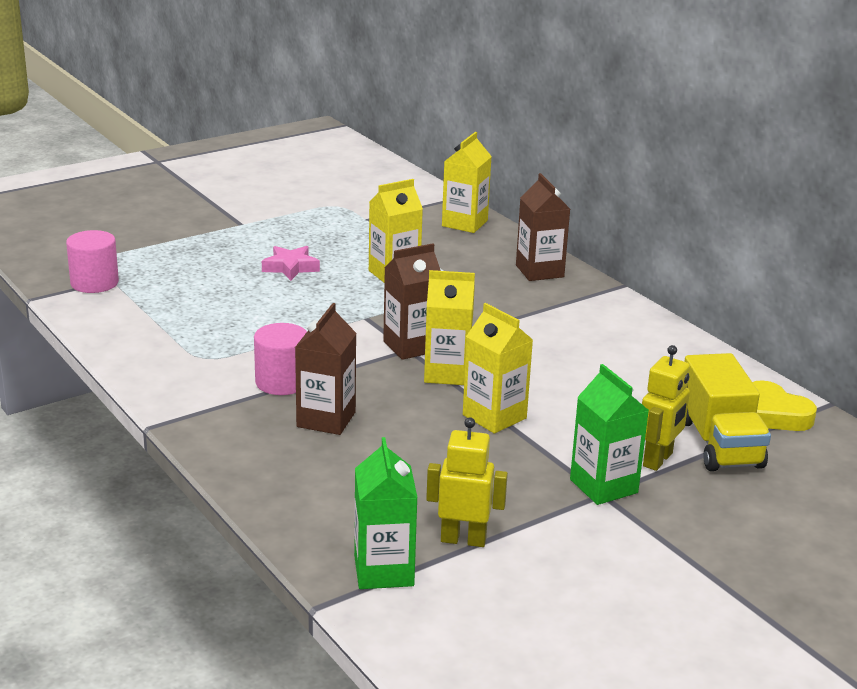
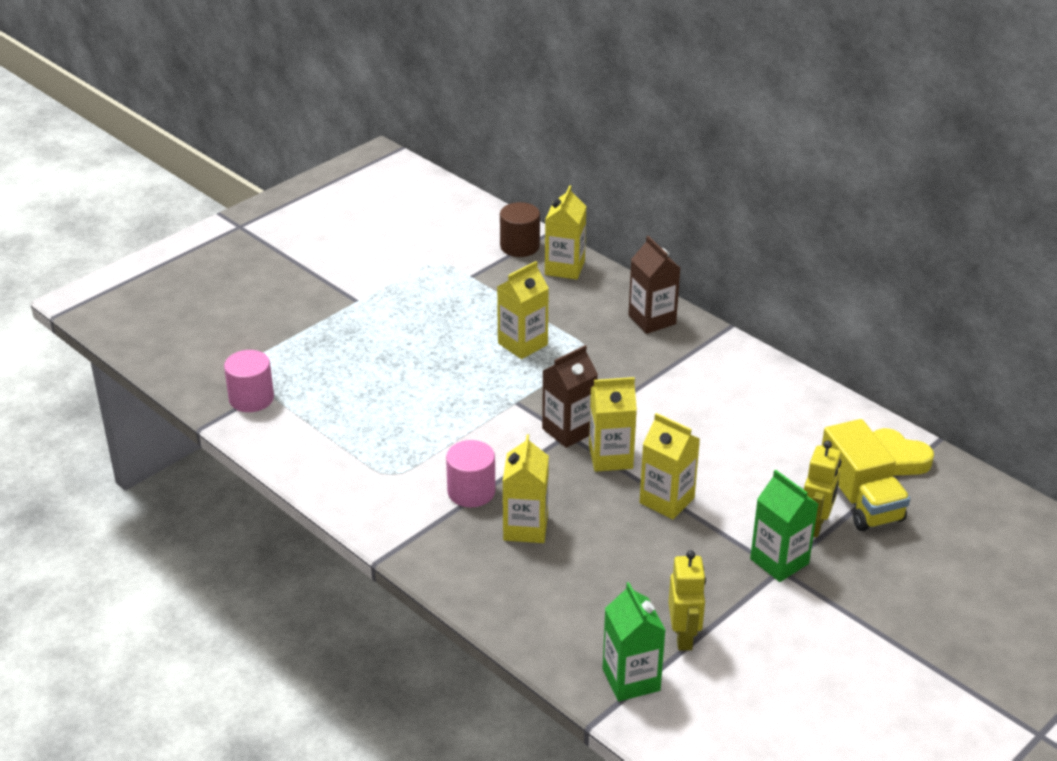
camera: 10 degrees left, 10 degrees up
(290, 267) = (425, 350): pink star -> none
(326, 419) = (525, 528): brown carton -> yellow carton
(426, 203) = (519, 246): none -> brown cylinder
(463, 539) = (684, 637): yellow robot -> yellow robot turned 90 degrees clockwise

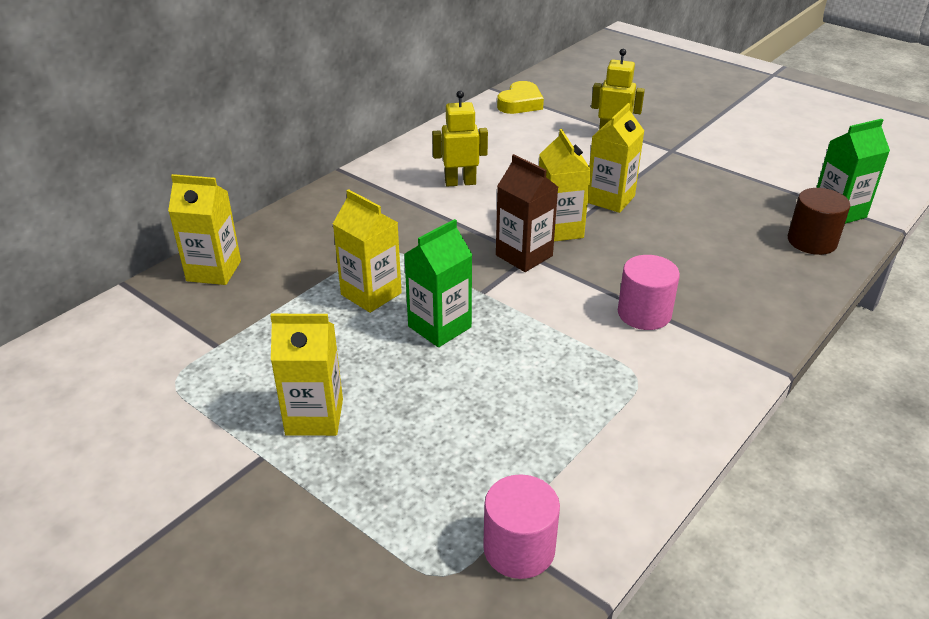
camera: 95 degrees left, 0 degrees up
(519, 246) = (154, 308): brown cylinder -> brown cylinder (812, 241)
(525, 528) = (683, 275): yellow carton -> yellow carton (314, 417)
(652, 320) = (326, 211): brown carton -> none
(684, 637) = (773, 190): yellow robot -> yellow robot (460, 182)
(779, 561) = (662, 150): green carton -> green carton (439, 327)
(860, 499) = (574, 118): yellow truck -> none

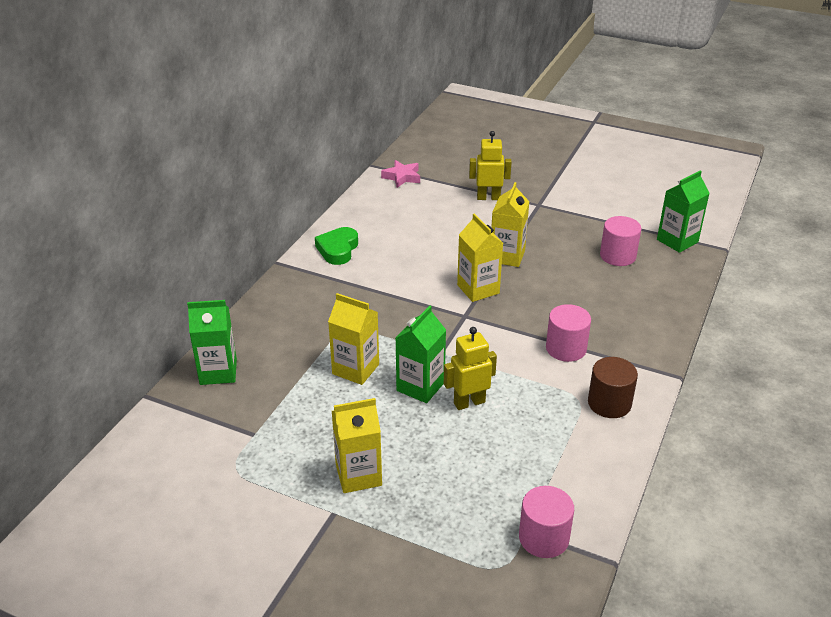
camera: 15 degrees left, 0 degrees up
(214, 271) = (218, 372): yellow carton -> green carton
(413, 165) = (338, 249): none -> green heart
(460, 182) = (383, 259): yellow robot -> yellow robot (469, 402)
(520, 103) = (402, 177): yellow heart -> pink star
(524, 255) = (460, 316): brown carton -> none
(752, 218) = (617, 256): none -> pink cylinder
(812, 241) = (665, 269): brown cylinder -> brown cylinder (609, 403)

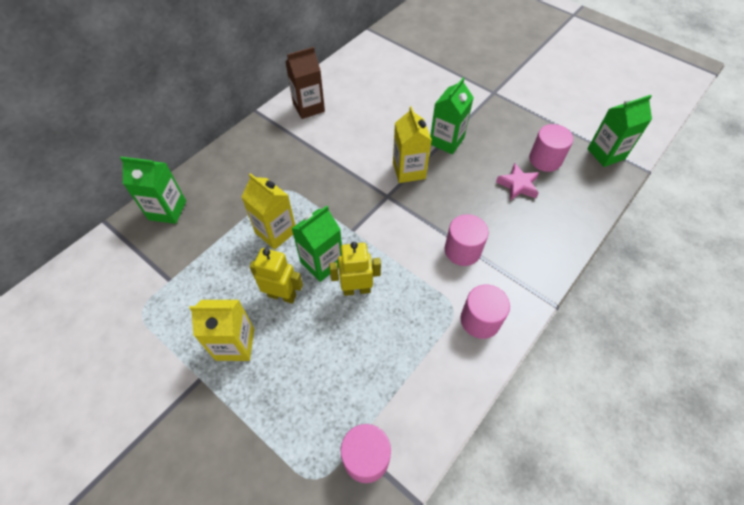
camera: 15 degrees right, 20 degrees up
(338, 249) = (308, 107): green heart -> brown carton
(402, 177) = (388, 44): pink star -> pink star (518, 185)
(488, 197) = (453, 77): yellow robot -> yellow robot (282, 295)
(507, 256) = (446, 141): yellow carton -> green carton
(609, 403) = (480, 320): brown cylinder -> pink cylinder

